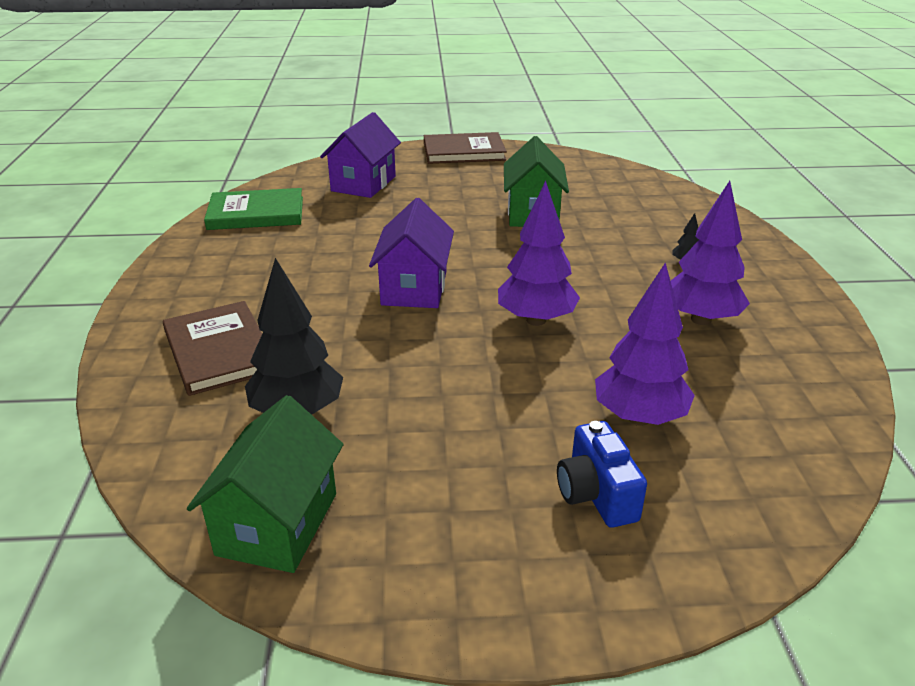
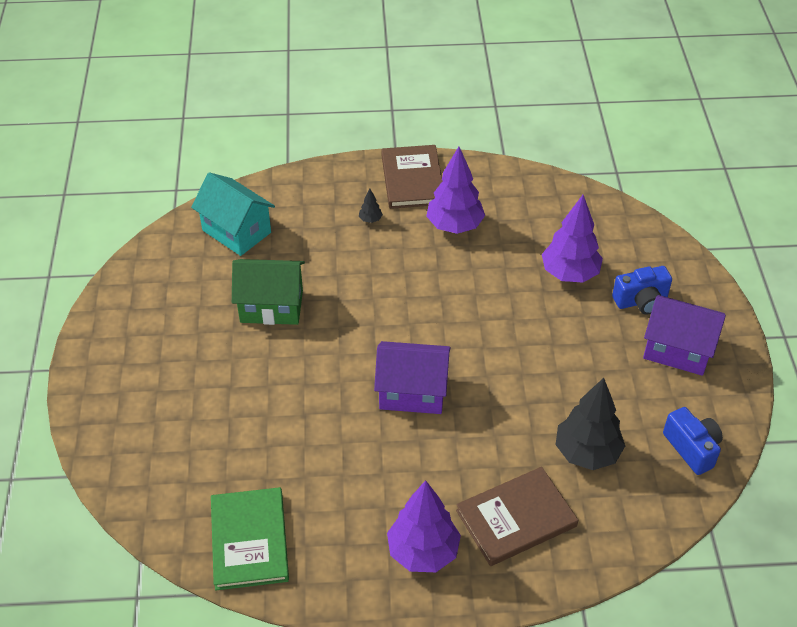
camera: 90 degrees left, 15 degrees up
(278, 524) = (692, 448): green house -> blue camera
(363, 184) = (180, 447): purple house -> purple house (677, 350)
(464, 152) = (101, 357): brown book -> brown book (412, 179)
(536, 320) = (459, 315): purple tree -> purple tree (423, 552)
(634, 194) = (236, 231): none -> turquoise house

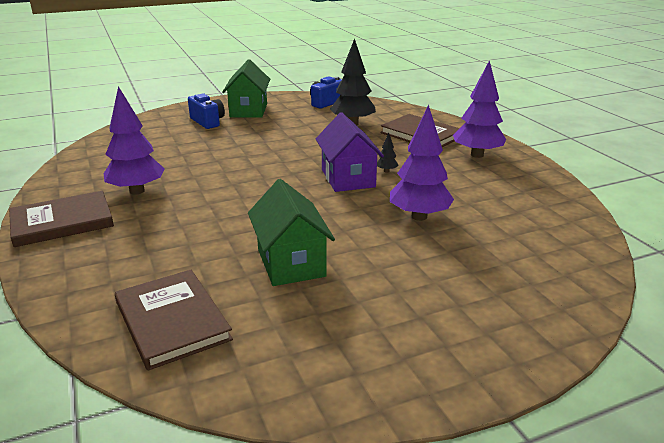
camera: 110 degrees left, 20 degrees down
(236, 231) = (172, 321): turquoise house -> brown book
(249, 540) = (548, 212): green book -> none
(370, 219) = (133, 233): black tree -> black tree (386, 171)
(569, 273) = (187, 143): purple tree -> purple tree (419, 216)
(677, 350) = (249, 110): purple house -> green house

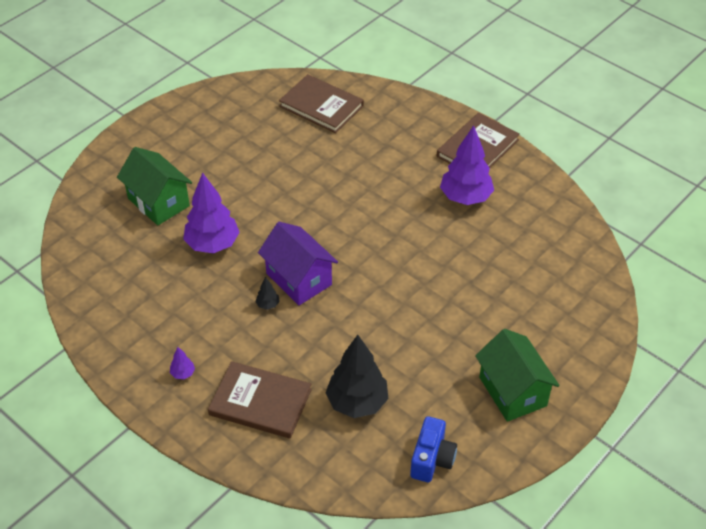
camera: 155 degrees right, 20 degrees up
(208, 122) = (531, 340): blue camera -> none
(291, 263) = (283, 166): green house -> green house (158, 202)
(477, 155) = (183, 373): purple tree -> purple tree, size x0.41

